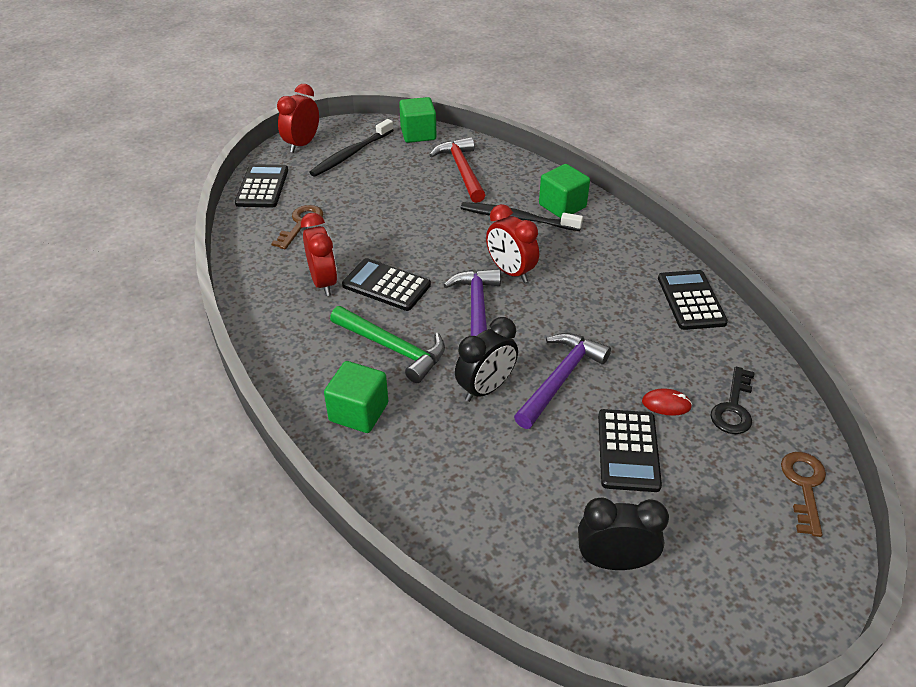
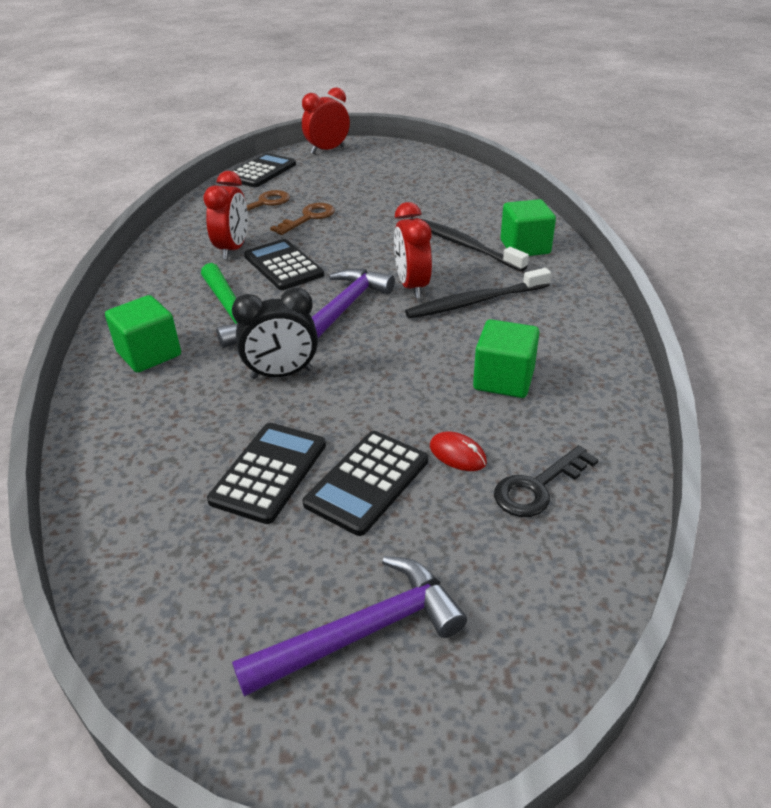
camera: 30 degrees right, 5 degrees down
(351, 154) = (361, 165): black toothbrush -> black toothbrush (474, 302)
(418, 134) = (439, 162): green cube -> green cube (503, 380)
(462, 171) = (450, 197): red hammer -> none
(560, 379) = (364, 391): purple hammer -> purple hammer (361, 632)
(614, 561) = (237, 583): black clock -> none
(691, 300) = (590, 367): black calculator -> black calculator (269, 472)
(804, 486) = (549, 608): brown key -> brown key (308, 218)

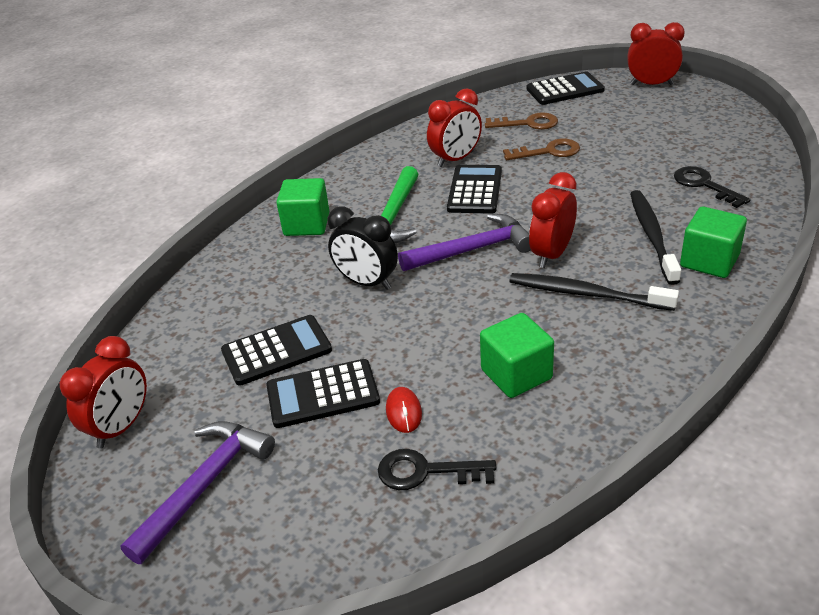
camera: 45 degrees right, 0 degrees up
(183, 644) = (121, 427): none -> red clock
(361, 632) = (204, 486): purple hammer -> purple hammer turned 75 degrees counterclockwise
(455, 202) = (704, 185): none -> black key

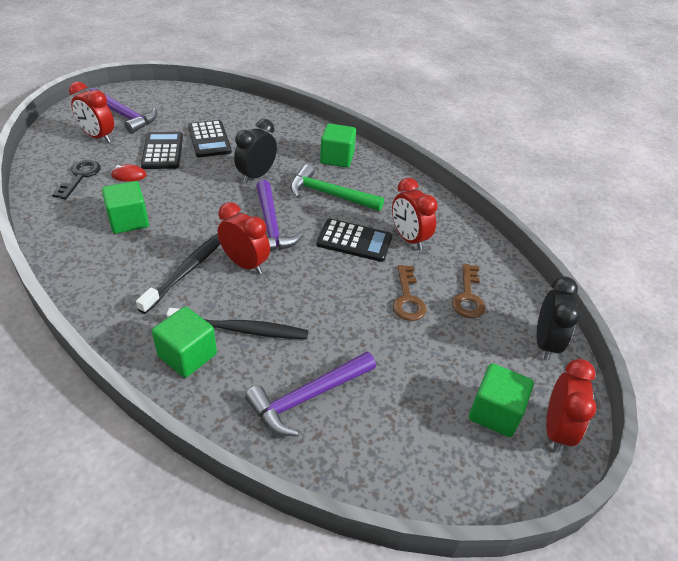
camera: 90 degrees right, 5 degrees up
(121, 427) = (181, 96): red clock -> red clock (98, 137)
(565, 89) = (545, 343): black calculator -> black clock
(654, 106) = (495, 412): none -> green cube
(704, 185) = (308, 397): black key -> purple hammer

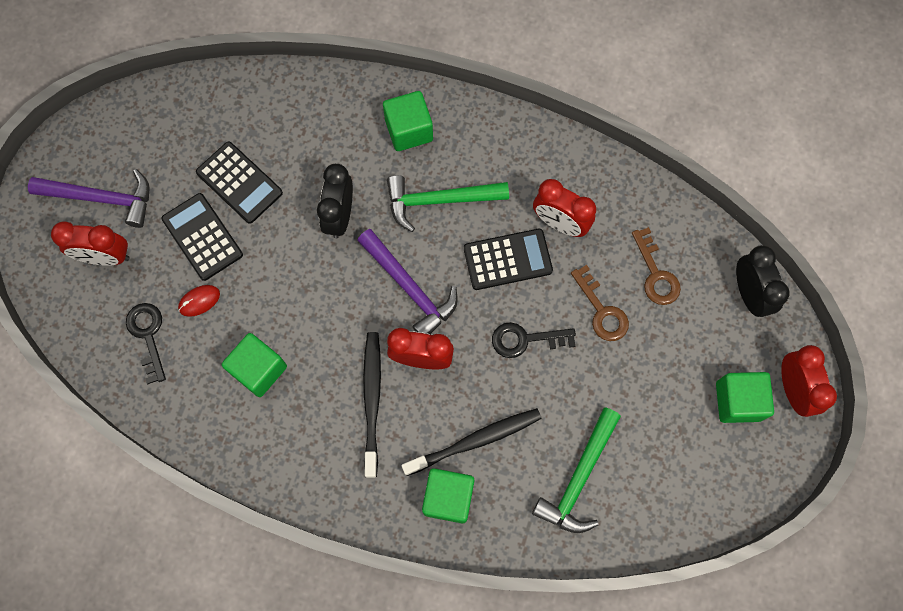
camera: 25 degrees left, 30 degrees up
(308, 397) = (579, 478): purple hammer -> green hammer
(333, 288) = (525, 339): none -> black key

